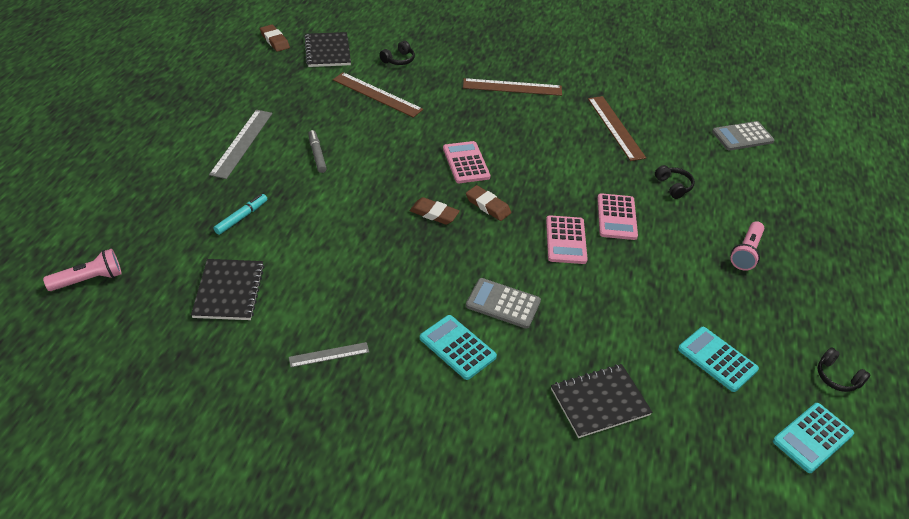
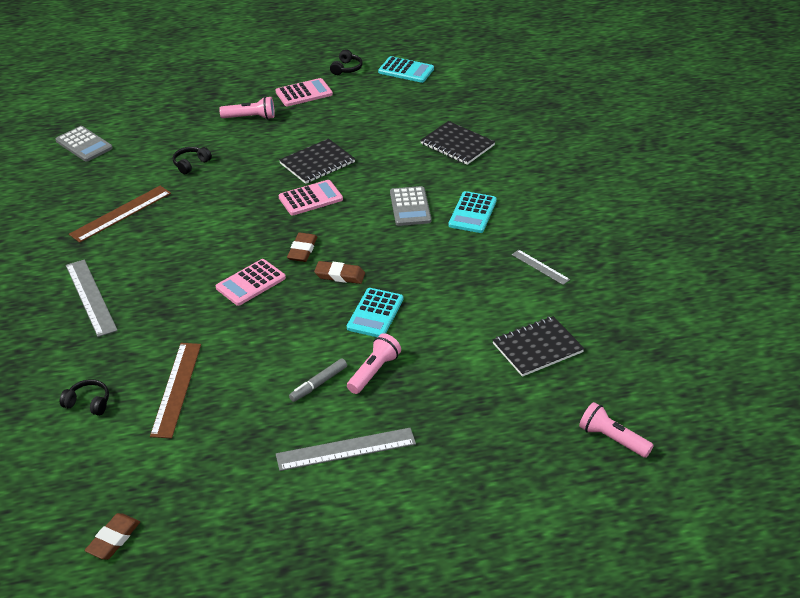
camera: 115 degrees left, 5 degrees down
(241, 217) = (451, 387): turquoise marker -> none
(301, 185) = (374, 372): none -> pink flashlight
(328, 51) = (108, 474): black notebook -> black notebook (317, 163)
(434, 214) = (340, 275): brown eraser -> brown eraser turned 75 degrees counterclockwise
(512, 87) = (90, 297): brown ruler -> grey ruler
(617, 217) = (258, 182): pink calculator -> pink calculator (304, 93)
(717, 359) = (374, 111): turquoise calculator -> turquoise calculator (375, 313)

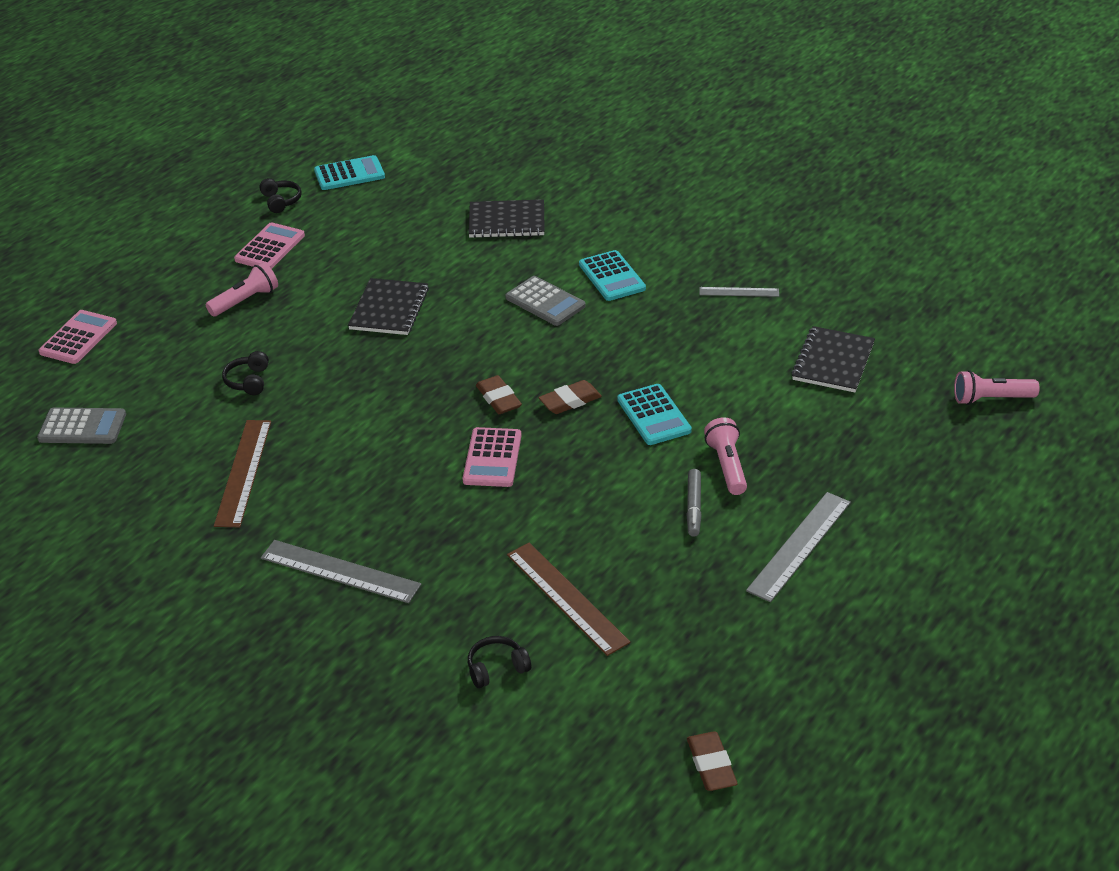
camera: 40 degrees left, 0 degrees up
(310, 198) = (433, 346): pink calculator -> pink calculator (78, 338)

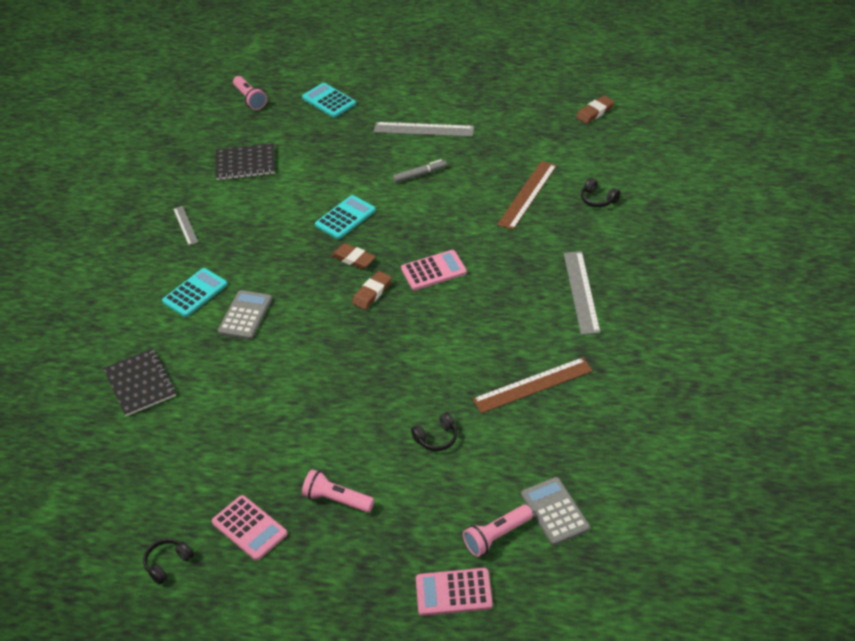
camera: 115 degrees left, 5 degrees up
(269, 247) = (249, 528): pink calculator -> pink calculator turned 135 degrees counterclockwise
(349, 174) = (98, 534): turquoise calculator -> turquoise calculator (329, 101)
(389, 309) = (299, 399): black notebook -> none
(727, 466) = (374, 174): pink flashlight -> pink flashlight (496, 536)

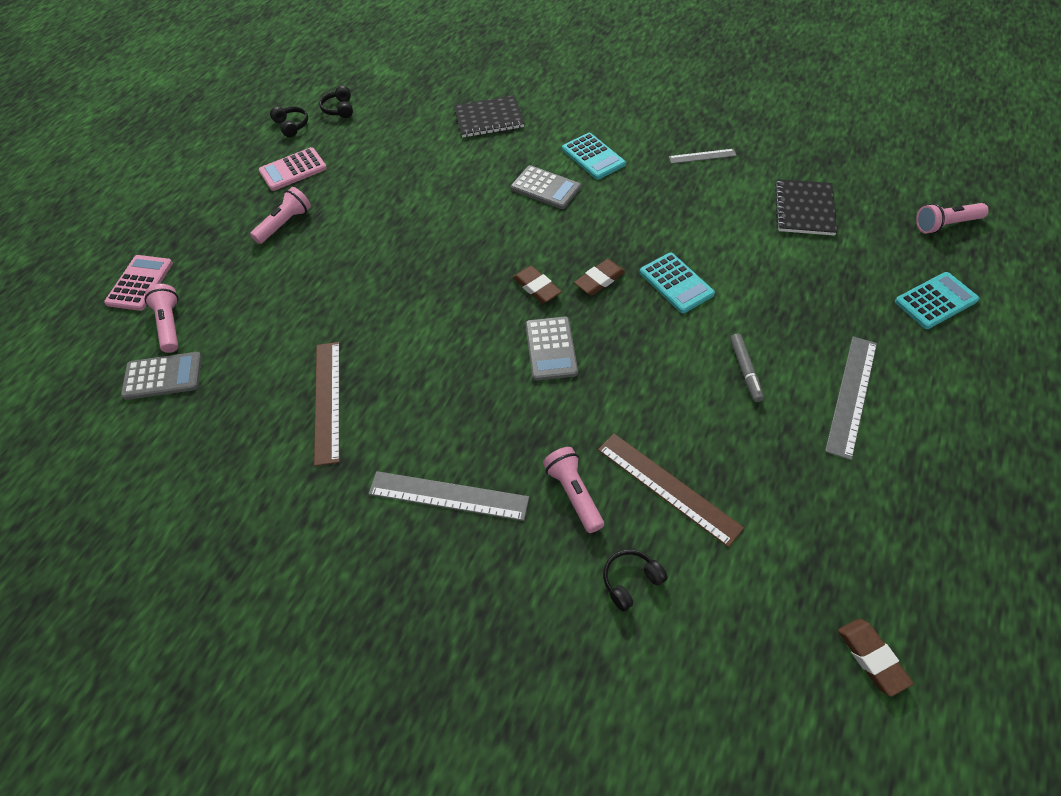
camera: 105 degrees right, 10 degrees up
(433, 270) = (551, 349): pink calculator -> grey calculator
(436, 438) = (308, 304): black headphones -> black headphones (339, 109)
(551, 234) = (573, 494): none -> pink flashlight

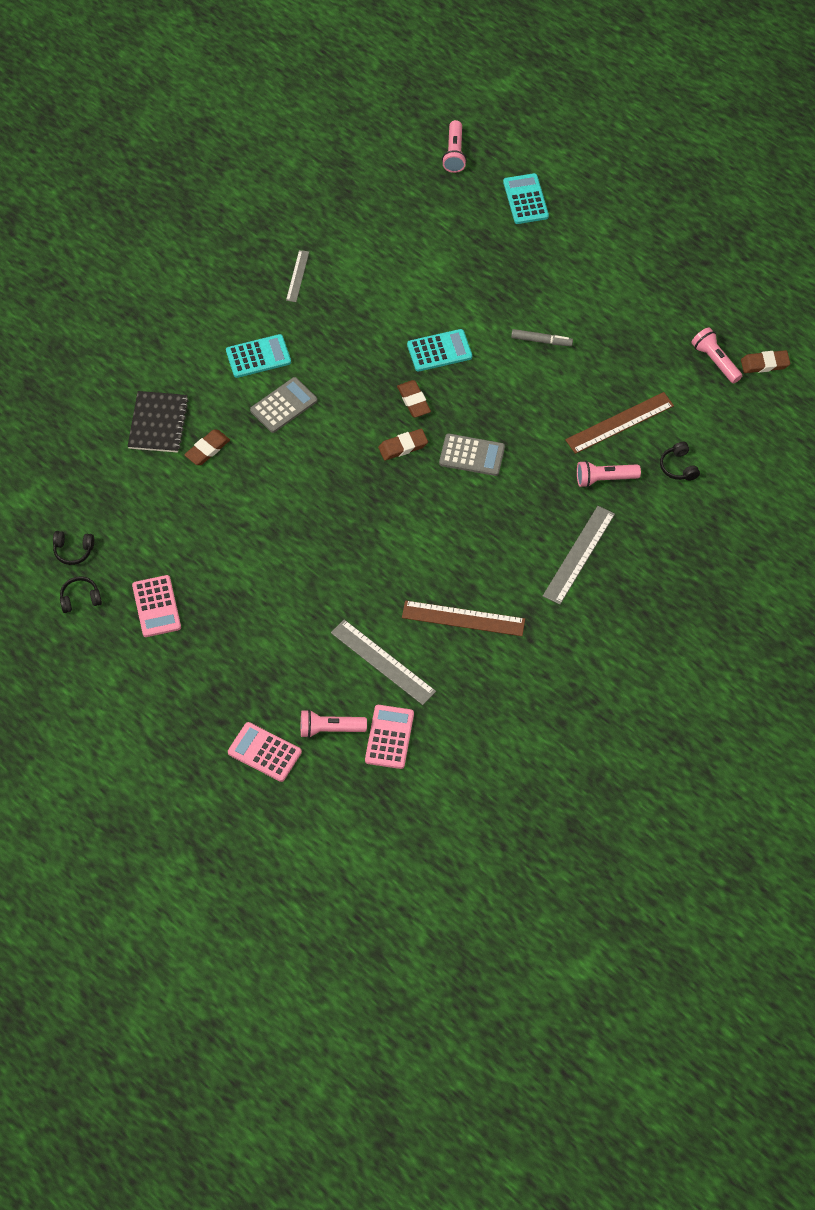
camera: 75 degrees left, 5 degrees up
(163, 376) = (389, 737): grey calculator -> pink calculator
(285, 224) = (235, 623): pink flashlight -> pink flashlight (715, 361)
(473, 154) = (207, 449): none -> brown eraser
(804, 209) = (396, 233): black notebook -> none
(852, 395) = (586, 288): grey ruler -> grey ruler (383, 662)

